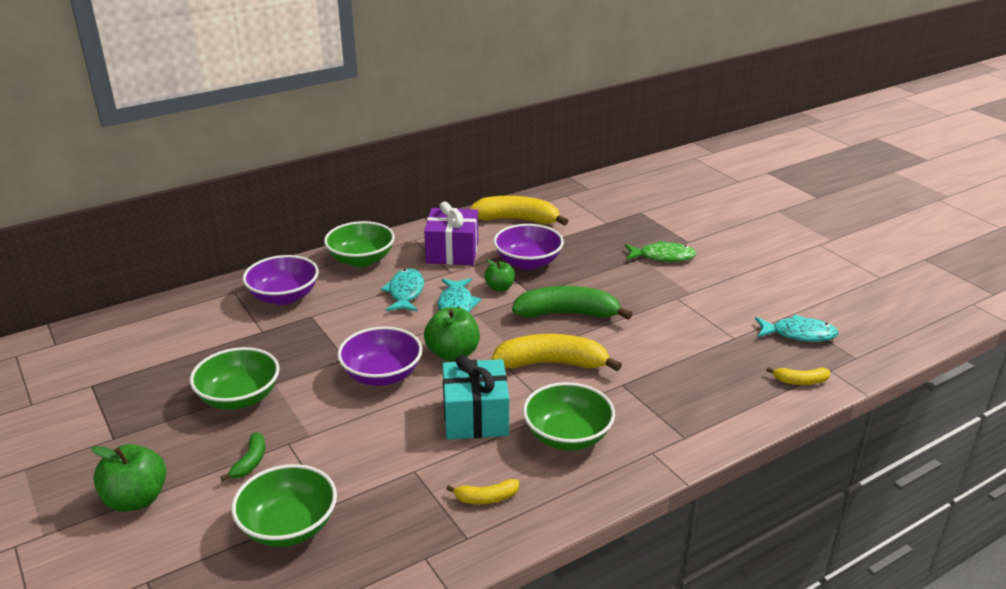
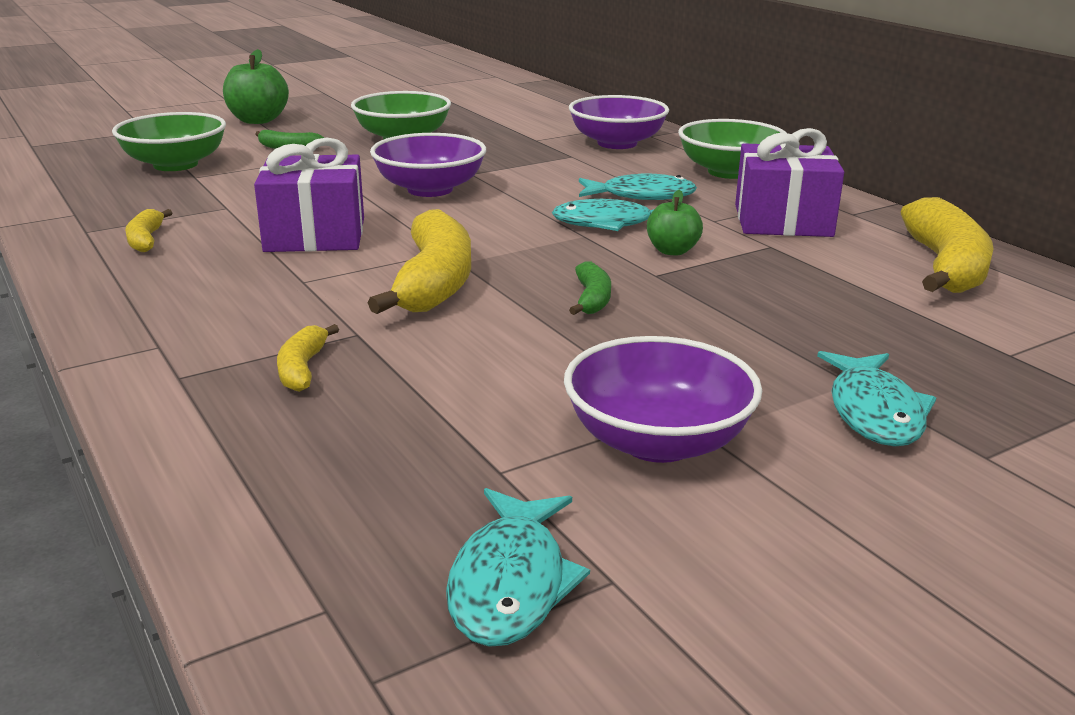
camera: 90 degrees right, 5 degrees down
(453, 353) = (474, 222): green apple -> none
(475, 417) = (315, 235): turquoise gift -> purple gift
(528, 262) = (773, 273): purple bowl -> purple bowl (657, 441)
(567, 314) = (592, 299): green banana -> green banana, size x0.48
(567, 436) = (239, 287): green bowl -> none
(663, 256) = (874, 412): green fish -> turquoise fish
(800, 381) = (293, 545): yellow banana -> yellow banana (302, 369)

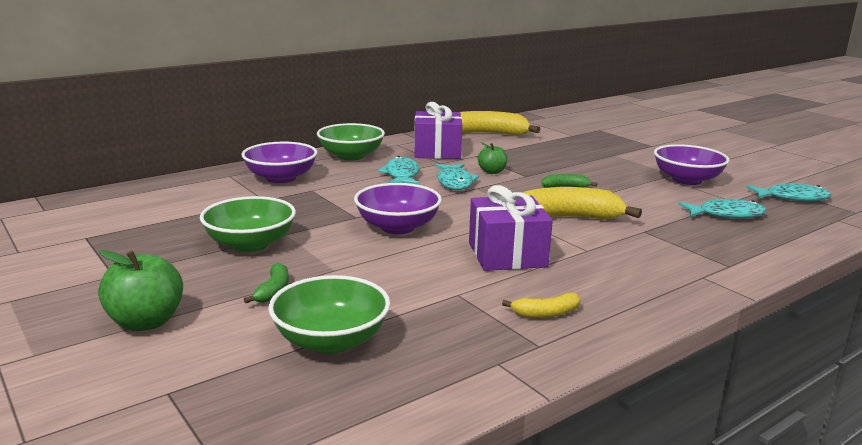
camera: 95 degrees left, 5 degrees down
(302, 369) = (692, 239): yellow banana -> none
(874, 412) = (635, 154): turquoise fish -> turquoise fish (726, 215)

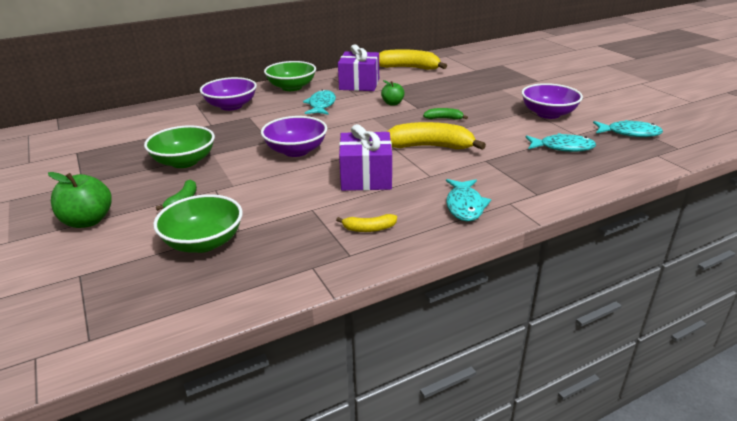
camera: 10 degrees right, 10 degrees up
(454, 182) = (358, 112): turquoise fish -> turquoise fish (464, 206)

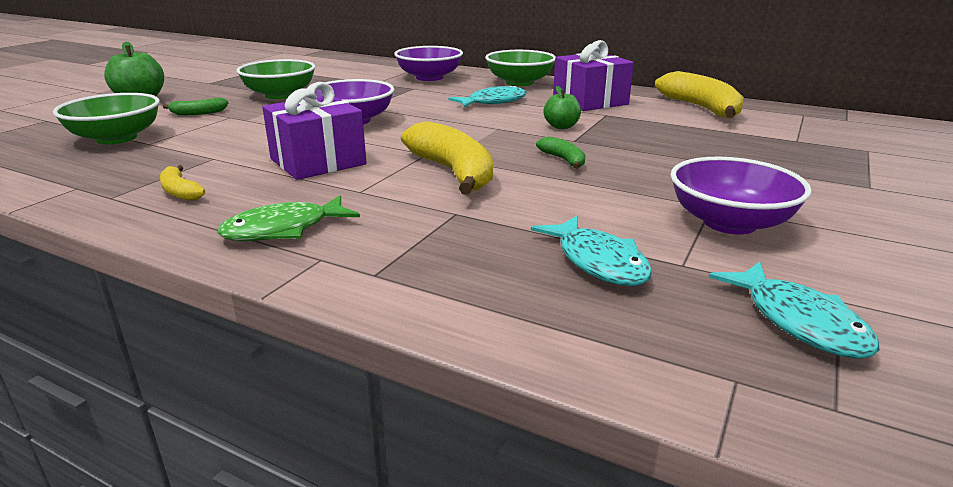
camera: 55 degrees right, 5 degrees down
(464, 206) = (284, 229): turquoise fish -> green fish

